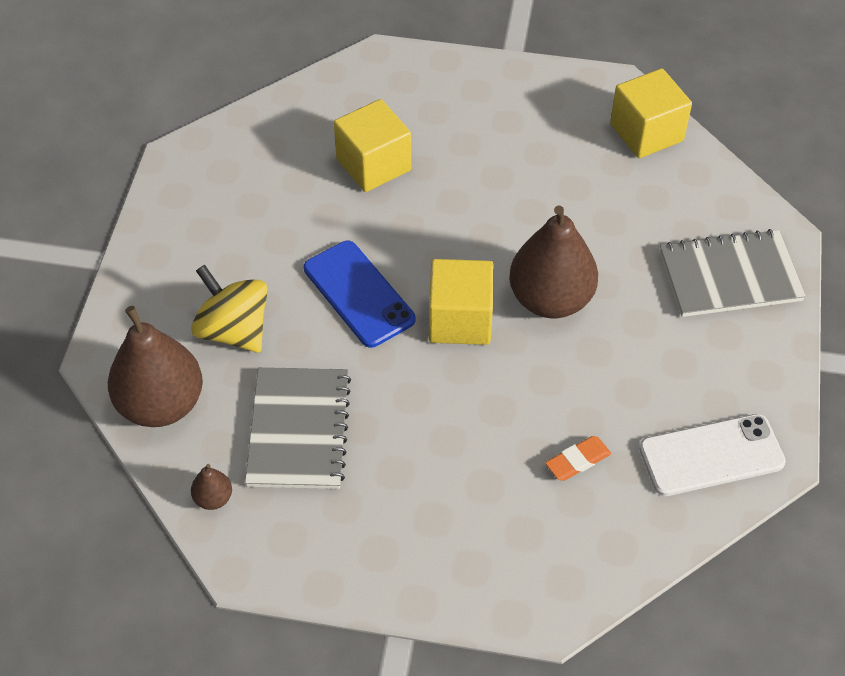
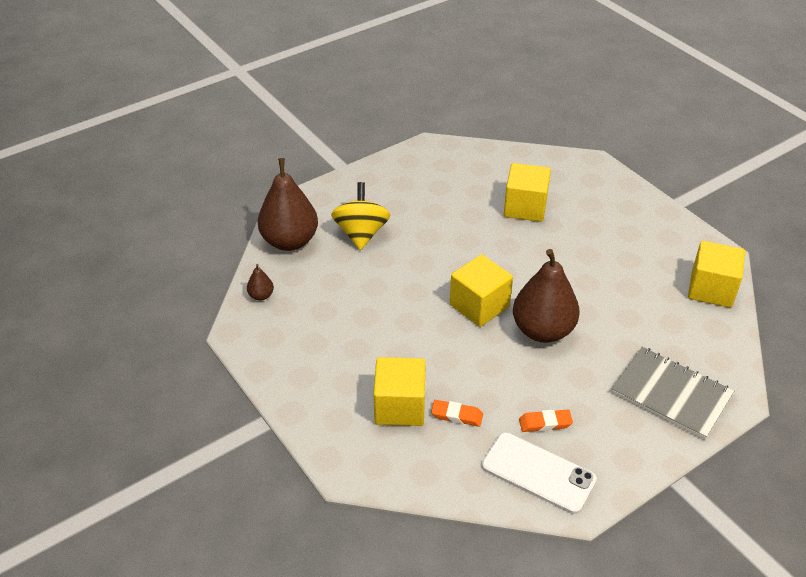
camera: 45 degrees right, 10 degrees down
(298, 430) = (335, 296): grey notebook -> none
(358, 294) = (441, 259): blue phone -> none
(515, 499) = (400, 406): none -> yellow cube
(662, 399) = (545, 423): none -> orange eraser

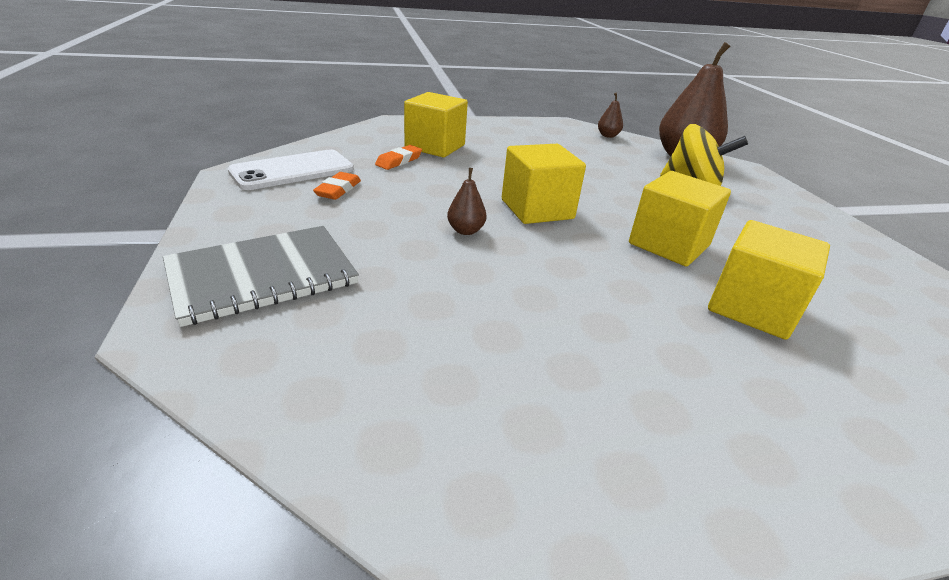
camera: 110 degrees right, 10 degrees down
(542, 330) = (465, 231): brown pear -> brown pear, size x0.42
(711, 289) = (416, 453): yellow cube -> yellow cube (669, 245)

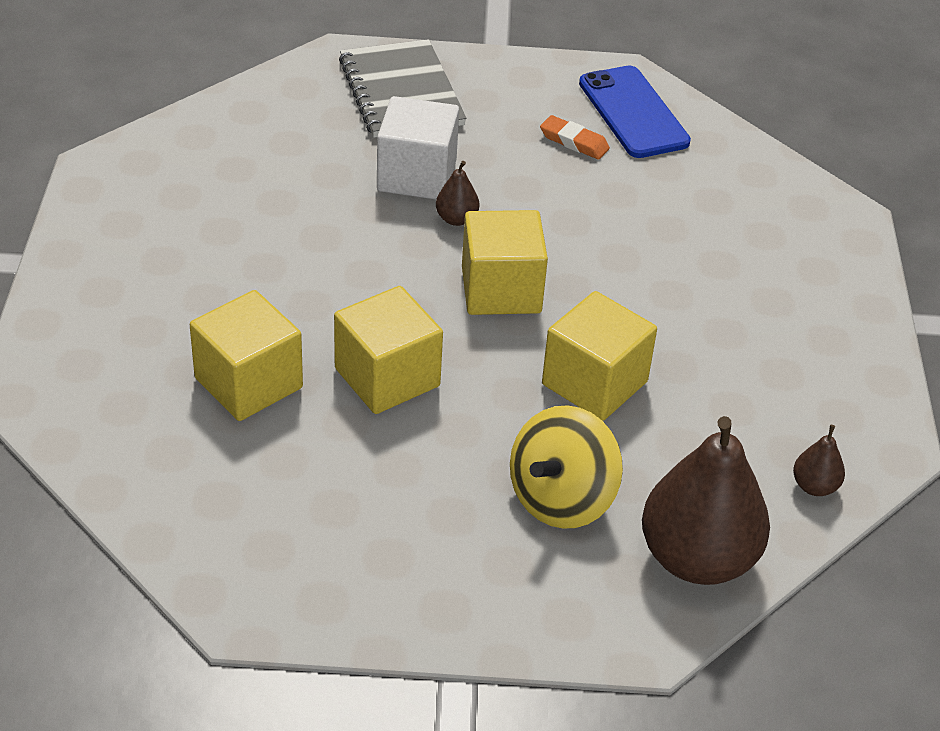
camera: 105 degrees right, 10 degrees up
(292, 170) = (633, 113): white phone -> blue phone
(399, 161) = (667, 198): orange eraser -> none
(413, 254) = (416, 176): none -> white cube
(435, 147) = (728, 241): yellow cube -> yellow cube (594, 383)

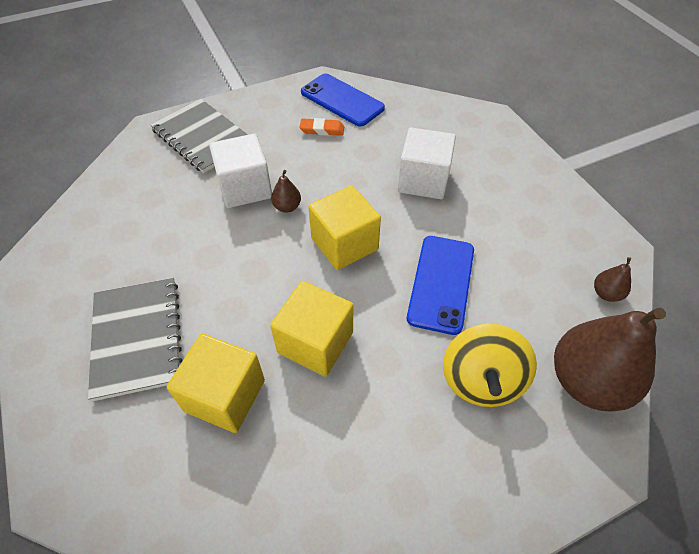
camera: 25 degrees left, 10 degrees up
(185, 287) = (137, 338): none -> grey notebook
(594, 383) = (441, 283): yellow cube -> blue phone
(669, 259) = (423, 180): none -> white cube

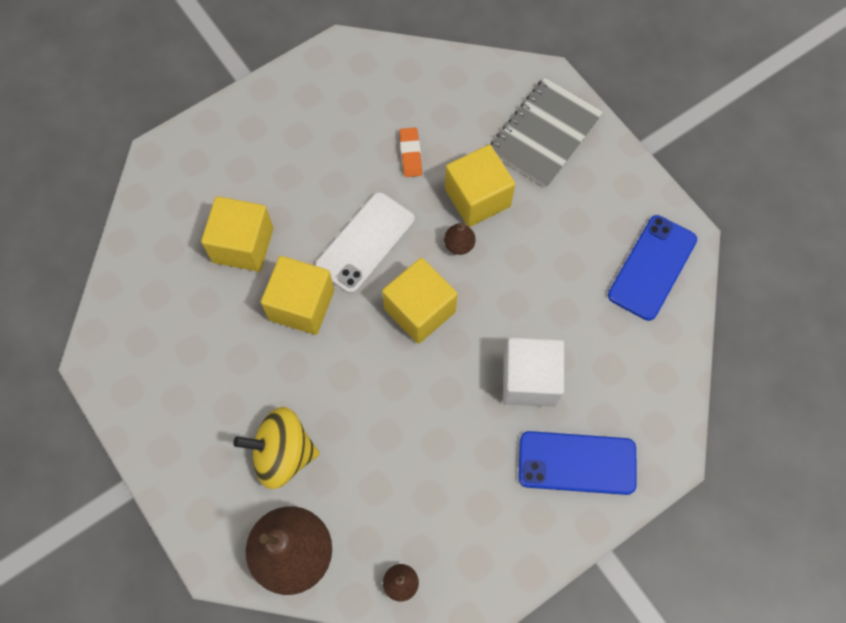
camera: 80 degrees right, 15 degrees up
(137, 338) = (286, 162): grey notebook -> none
(245, 188) = (477, 198): white cube -> yellow cube
(261, 277) = (365, 242): none -> white phone
(322, 130) = (590, 255): orange eraser -> orange eraser (410, 154)
(441, 283) = (386, 410): blue phone -> blue phone (577, 463)

